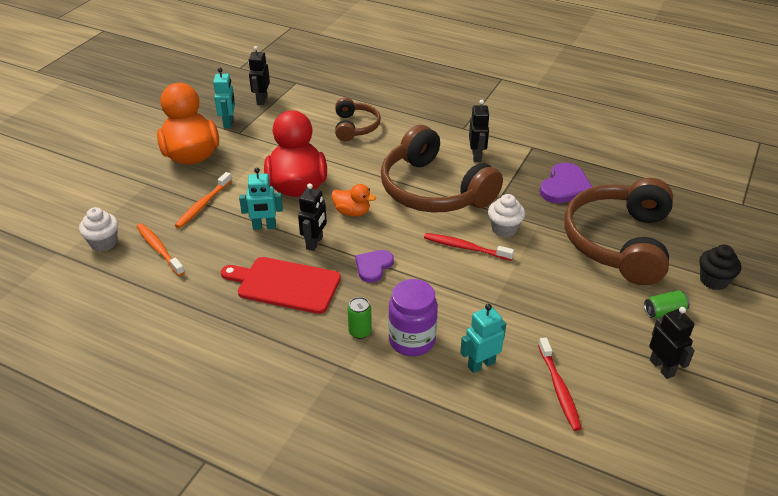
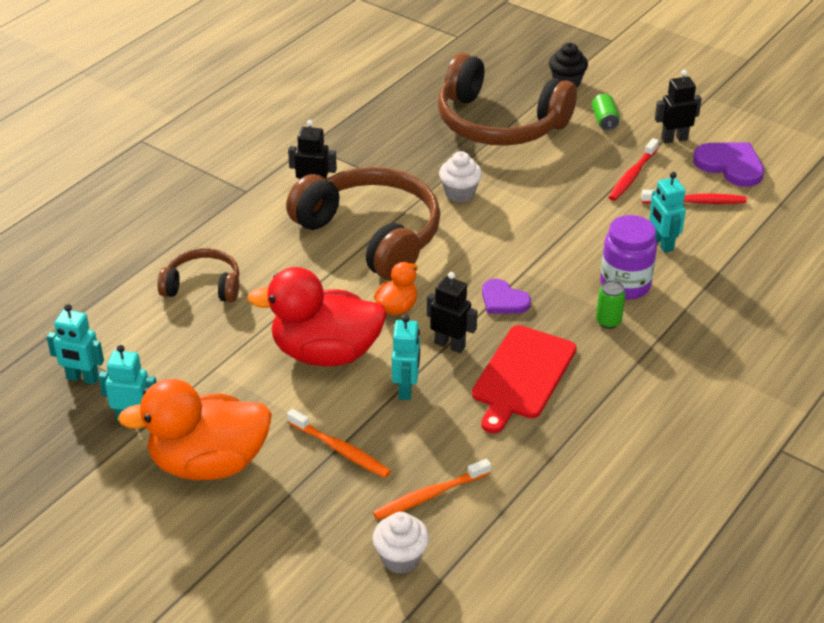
camera: 80 degrees left, 0 degrees up
(261, 100) = (82, 378): black robot -> turquoise robot
(433, 190) = (372, 235): brown headphones -> brown headphones turned 105 degrees counterclockwise
(465, 247) = (485, 226): red toothbrush -> red toothbrush (632, 175)
(565, 186) = (395, 137): purple heart -> purple heart (730, 165)

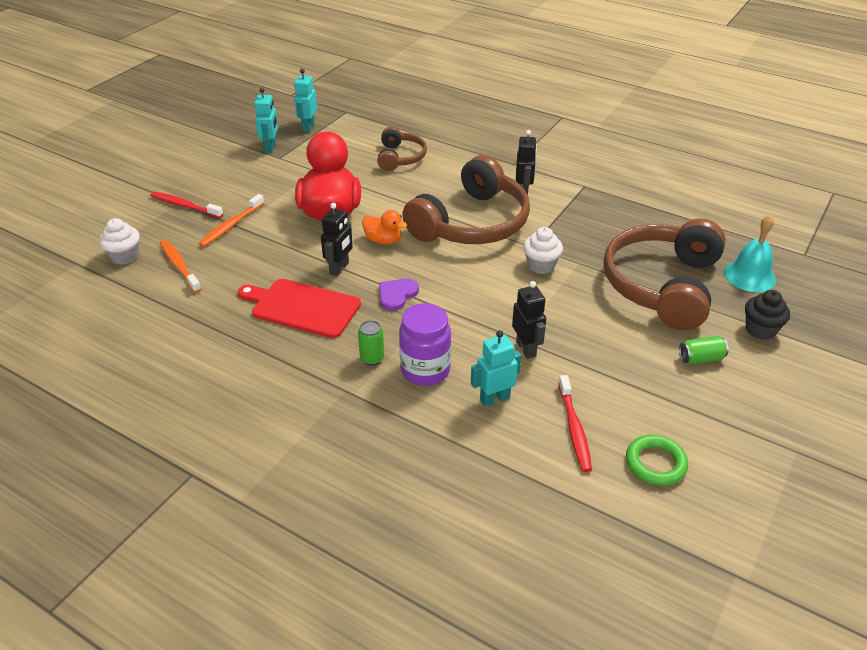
camera: 85 degrees right, 0 degrees up
(209, 463) = (227, 177): orange duck -> none
(406, 389) = (290, 250): turquoise robot -> none
(488, 72) = (749, 276): none -> turquoise bell
(632, 175) = (606, 378): red toothbrush -> red toothbrush (185, 206)
(674, 139) = (690, 414): black robot -> black robot (526, 349)
(730, 165) = (655, 463): purple heart -> green ring

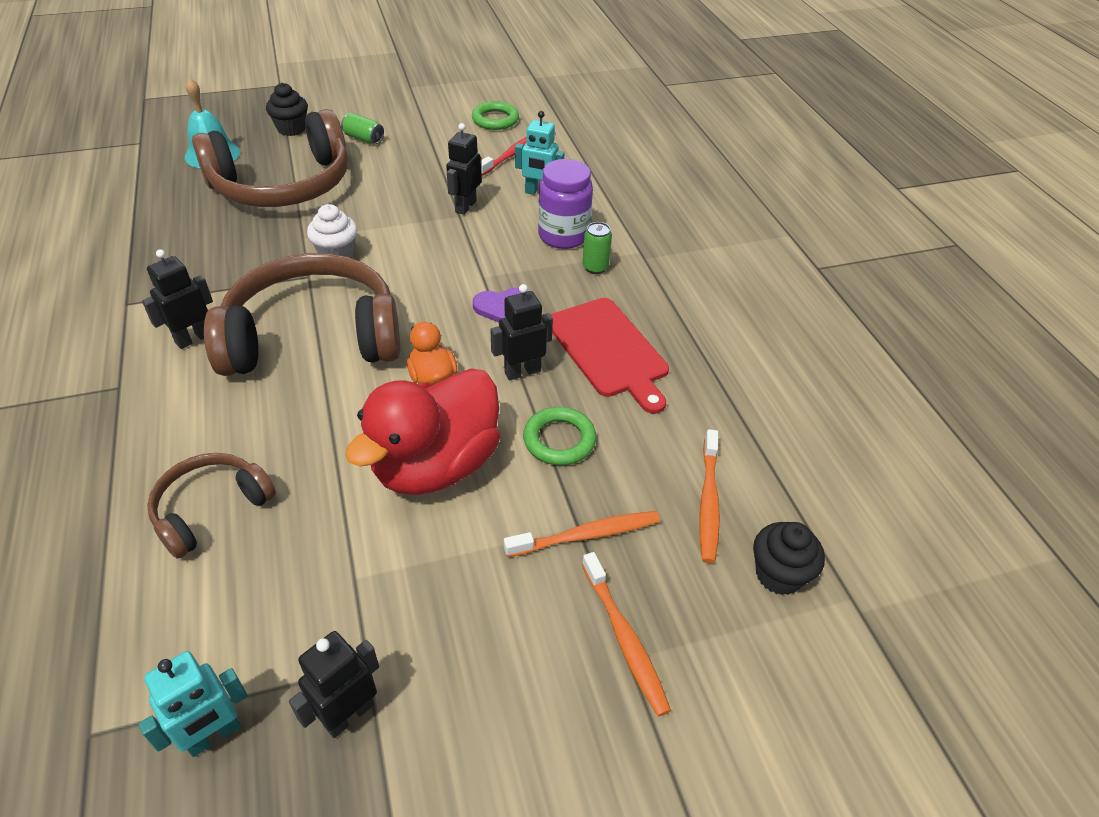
camera: 140 degrees left, 5 degrees up
(125, 256) = (779, 574): white cupcake -> black cupcake
(185, 206) = (624, 639): red toothbrush -> orange toothbrush
(270, 147) = (348, 714): turquoise robot -> black robot
(282, 250) = (559, 440): none -> green ring

